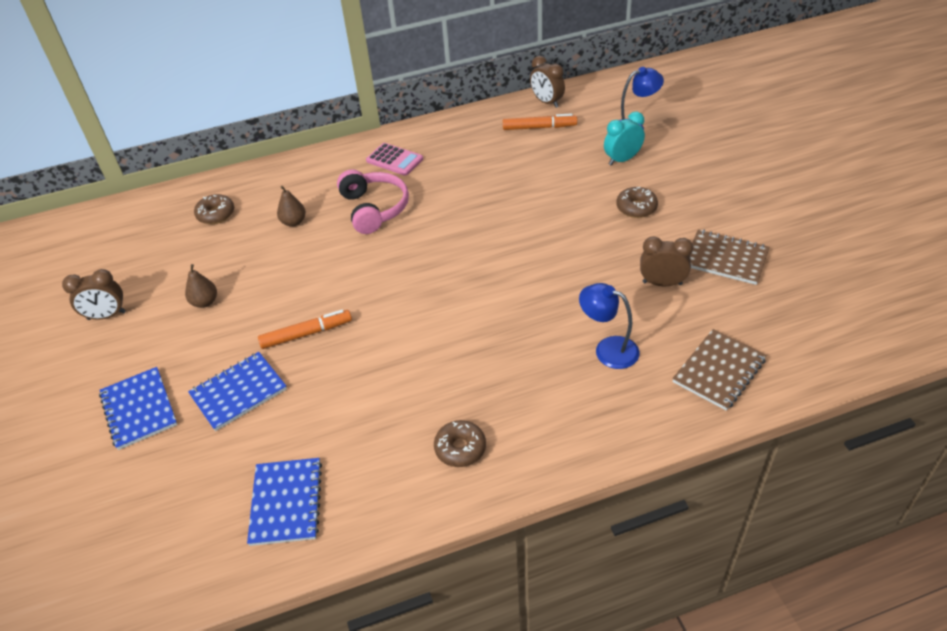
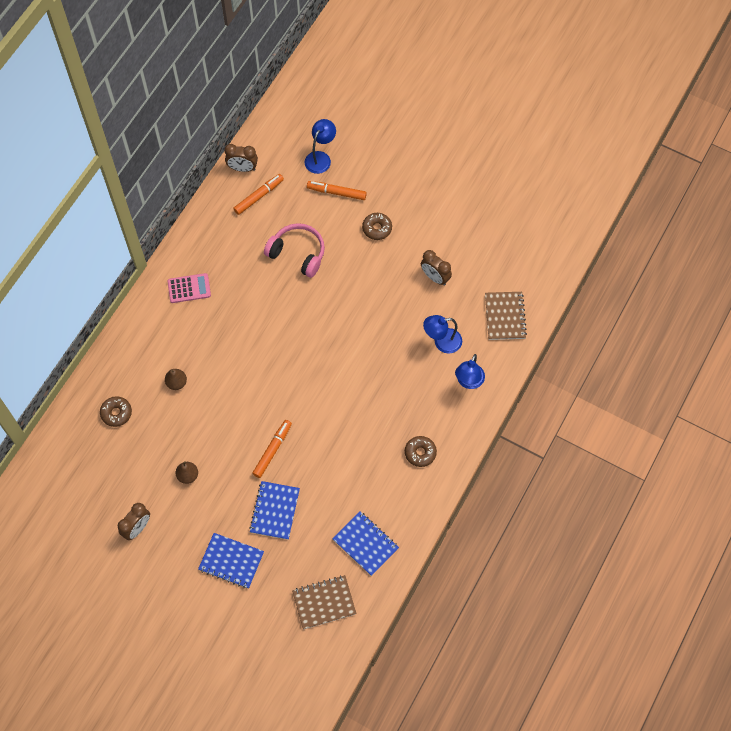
camera: 45 degrees left, 20 degrees up
(374, 209) = (218, 337): pink headphones -> pink headphones (297, 253)
(601, 411) = (468, 382): none -> blue lamp
(622, 160) = (336, 192): turquoise clock -> orange marker
(662, 283) = (435, 277): brown clock -> brown clock turned 105 degrees counterclockwise
(725, 259) = (455, 236): brown notebook -> brown notebook (324, 603)

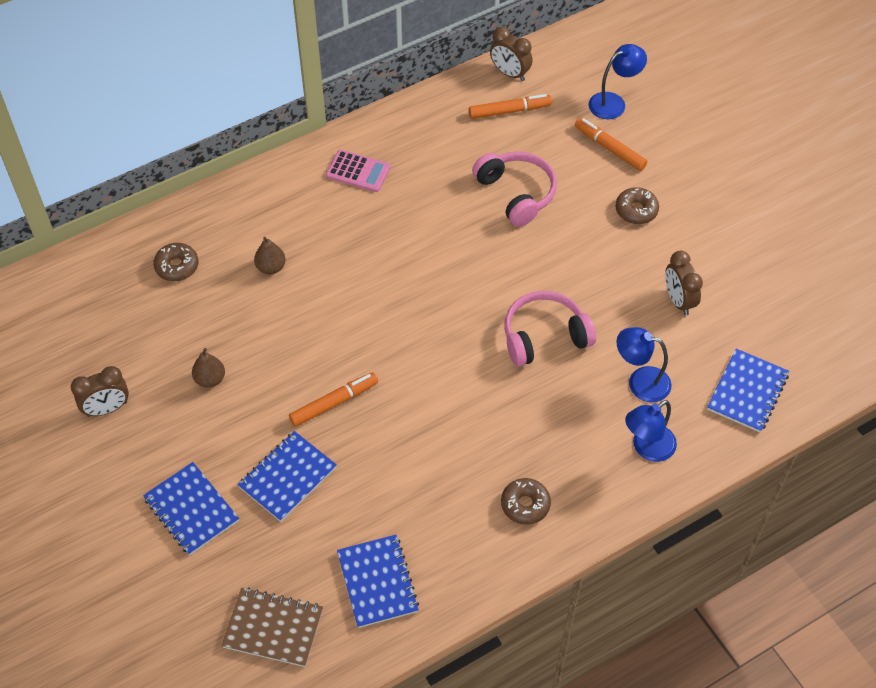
camera: 30 degrees right, 10 degrees down
(370, 342) = (544, 336): none -> pink headphones
(505, 316) = (747, 392): brown notebook -> blue notebook

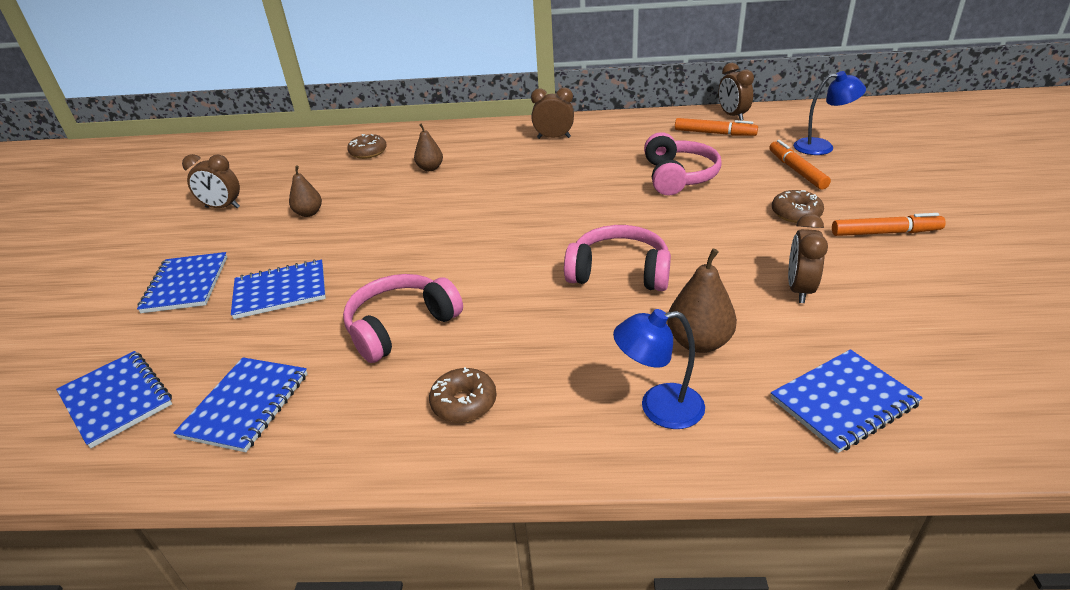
camera: 35 degrees right, 20 degrees down
(273, 628) = (116, 400): brown notebook -> blue notebook
(334, 403) = (378, 256): orange marker -> orange marker (885, 233)
(358, 171) = (553, 138): pink calculator -> brown clock
(423, 464) = (401, 326): none -> pink headphones
(640, 382) = (699, 342): blue lamp -> brown pear

